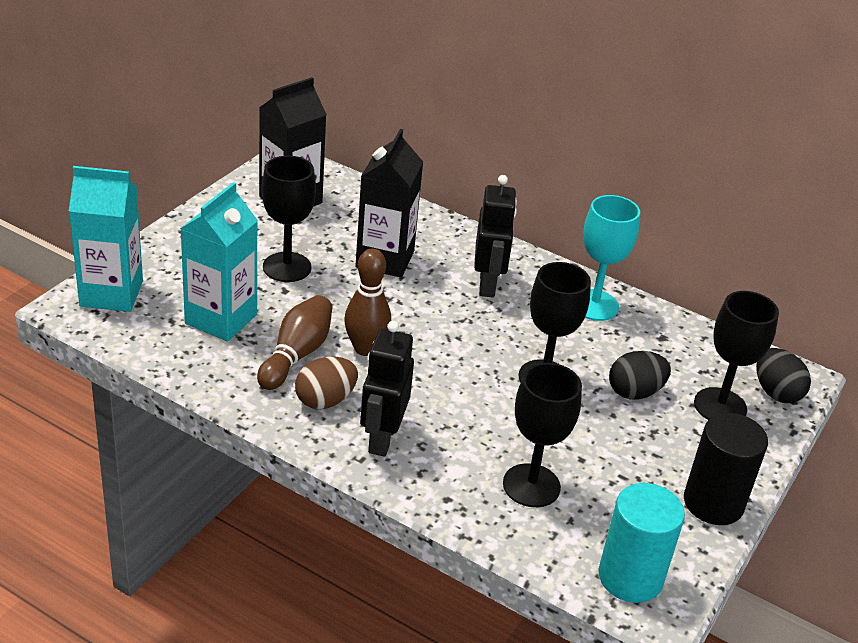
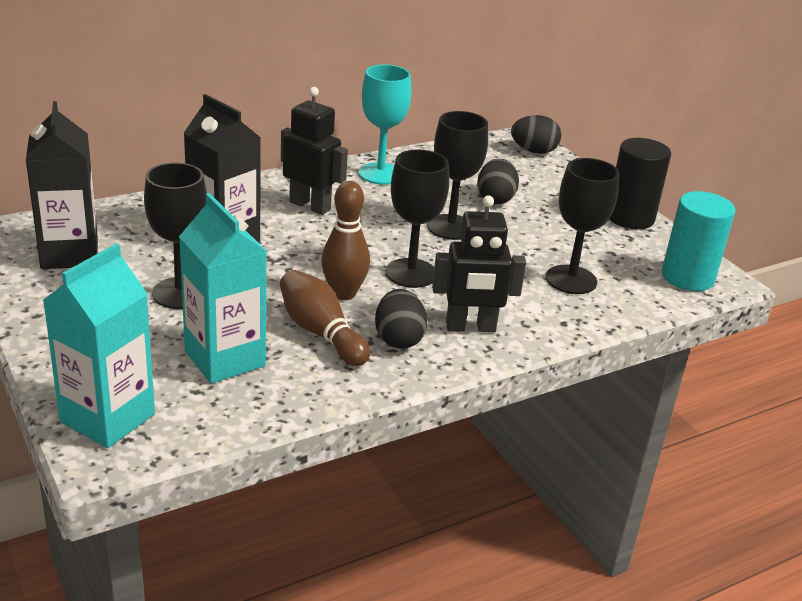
camera: 60 degrees left, 5 degrees down
(325, 400) = (398, 339): brown egg -> black egg
(382, 438) = (470, 327): black robot -> black robot turned 45 degrees counterclockwise
(720, 406) = (533, 175): black goblet -> black goblet (411, 273)

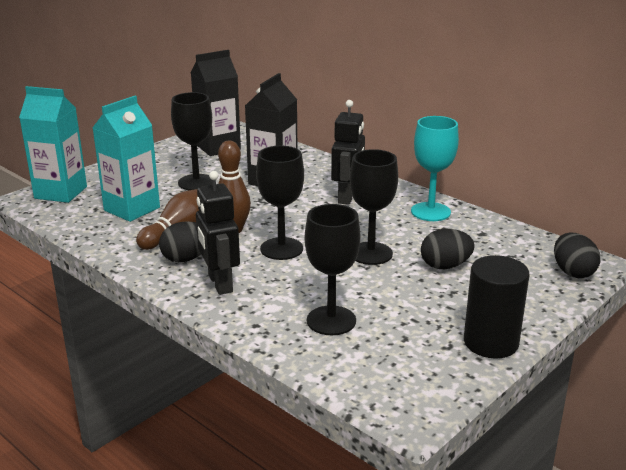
camera: 75 degrees right, 5 degrees down
(687, 277) = (395, 389): turquoise cylinder -> none

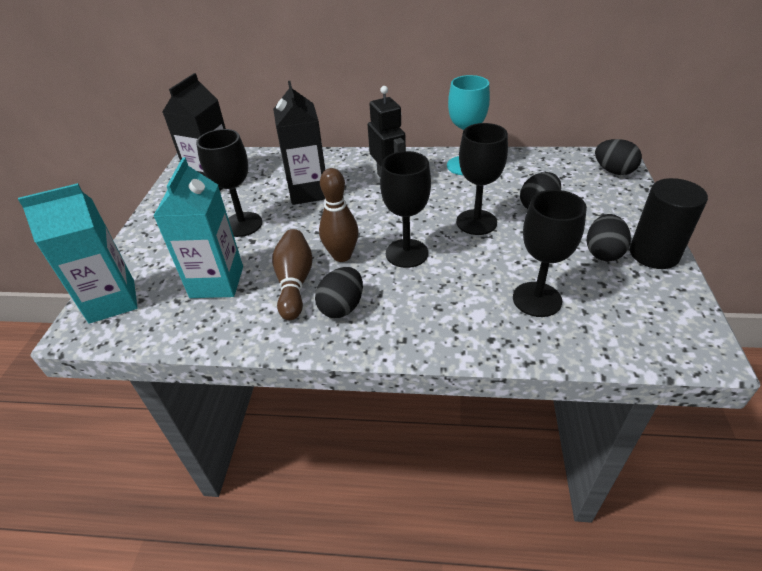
camera: 35 degrees left, 15 degrees up
(220, 283) = (406, 316): black robot -> none
(444, 320) = (603, 252): none -> black egg

